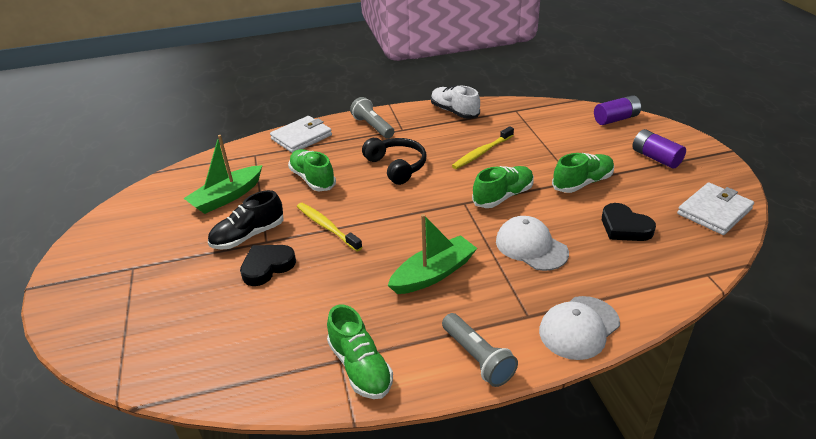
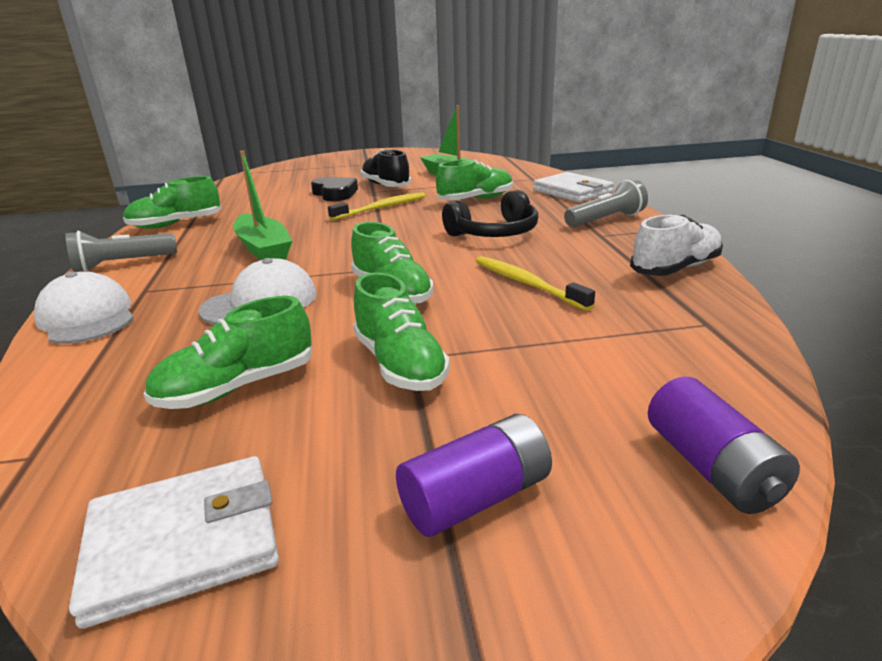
camera: 95 degrees right, 10 degrees down
(624, 227) = (237, 387): black heart -> green shoe
(714, 211) = (184, 542): white wallet -> white wallet turned 75 degrees counterclockwise

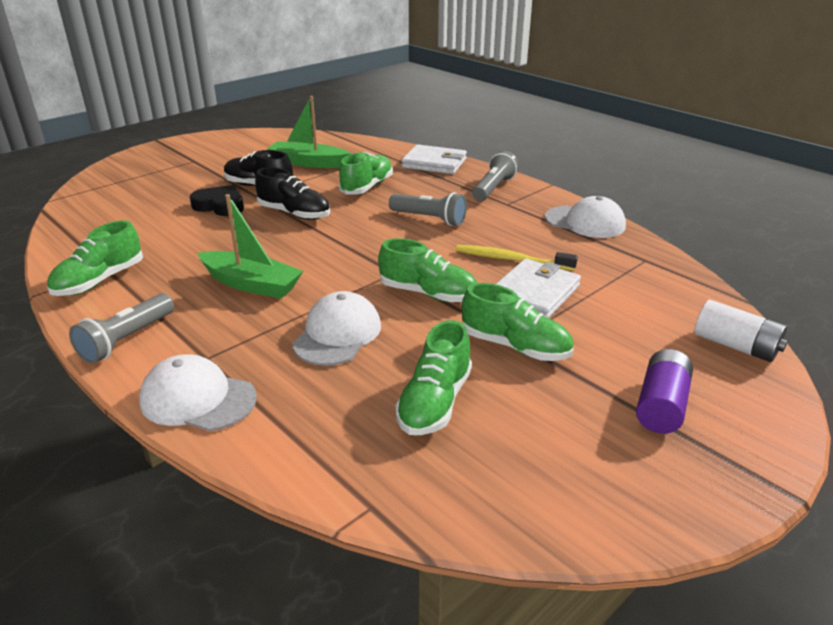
camera: 35 degrees left, 5 degrees up
(184, 542) = (557, 496): white wallet -> white wallet (534, 293)
(381, 208) = (294, 214): yellow toothbrush -> black shoe
(494, 233) = (429, 219): black headphones -> grey flashlight
(675, 268) = (585, 222): white shoe -> white cap
(711, 467) = (735, 346): purple battery -> white battery

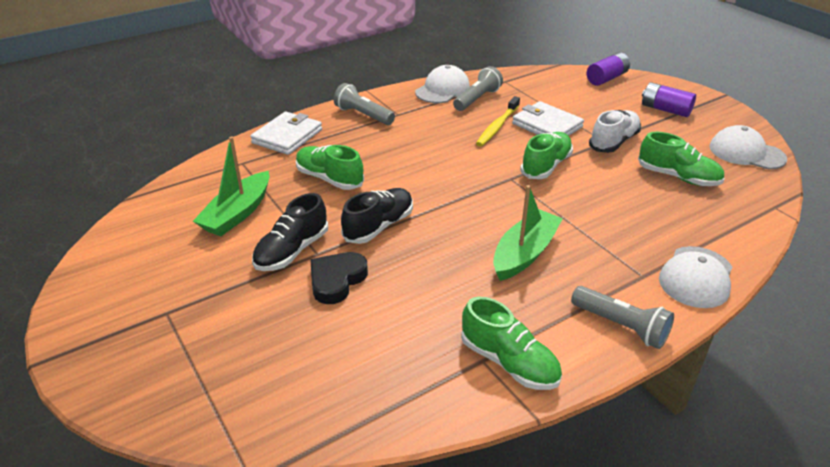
camera: 80 degrees left, 5 degrees up
(337, 334) = (604, 210): white cap -> white cap (746, 153)
(429, 219) = (416, 152): grey flashlight -> grey flashlight (477, 99)
(515, 346) = (613, 142): green shoe -> white shoe
(735, 346) = (606, 78): white battery -> purple battery

